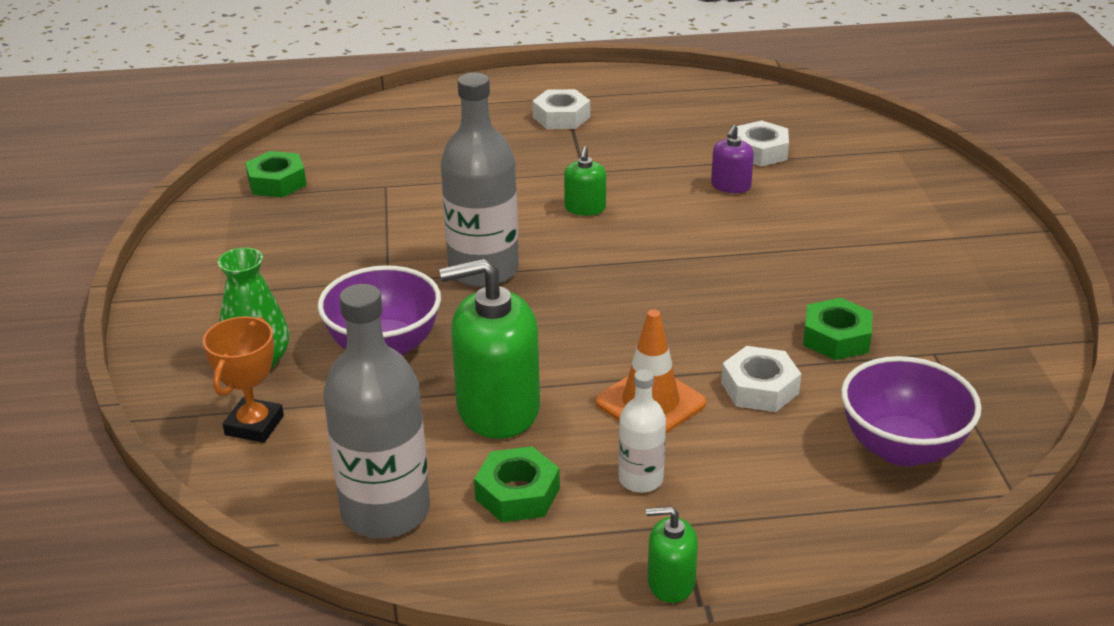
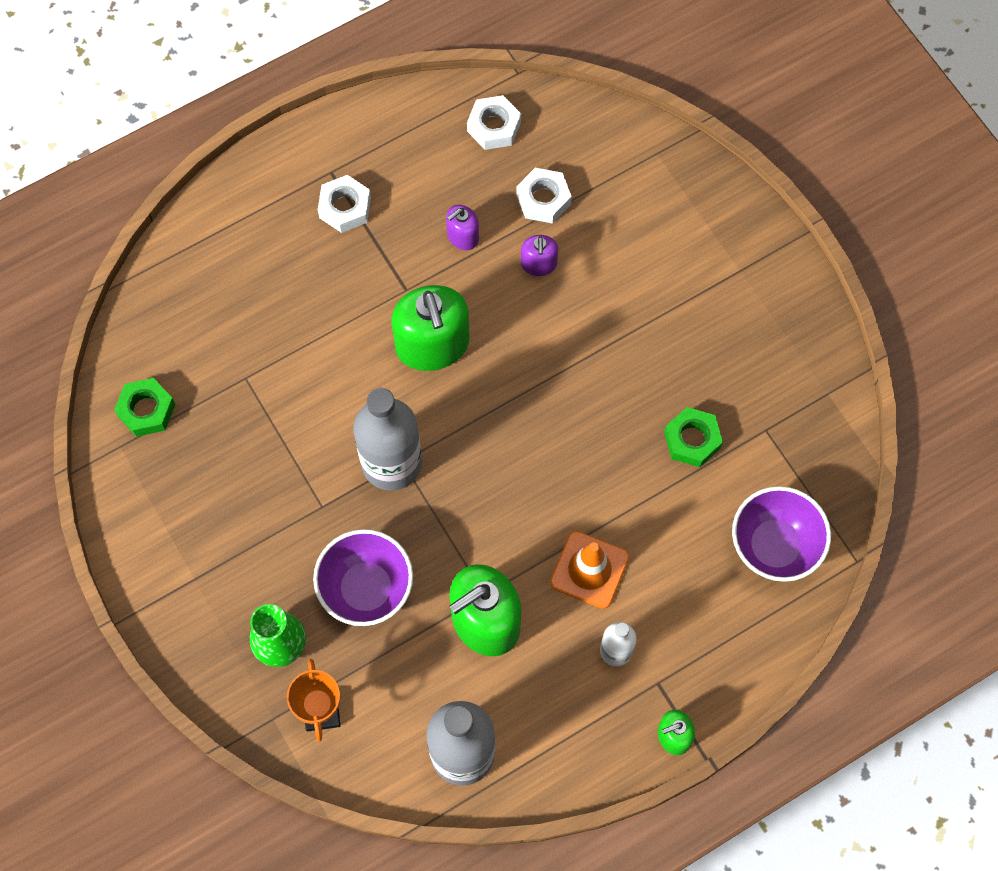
camera: 25 degrees left, 35 degrees up
(517, 493) = (541, 699): green nut -> none
(585, 208) = (432, 344): green soap dispenser -> green soap dispenser, size x2.03
(663, 154) = (462, 236): none -> purple soap dispenser
(760, 388) = (658, 521): white nut -> white nut (494, 127)

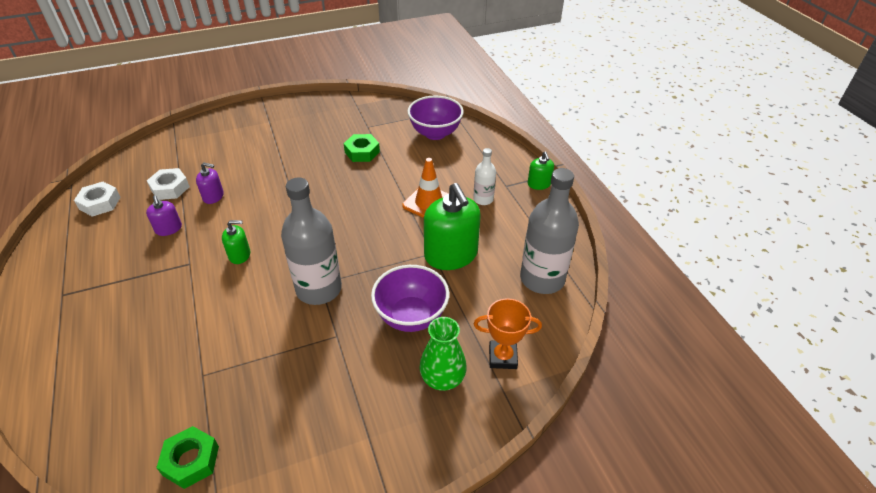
camera: 80 degrees left, 25 degrees down
(345, 208) = (98, 290): white nut -> none
(432, 344) = (239, 255): green soap dispenser -> green soap dispenser, size x0.49

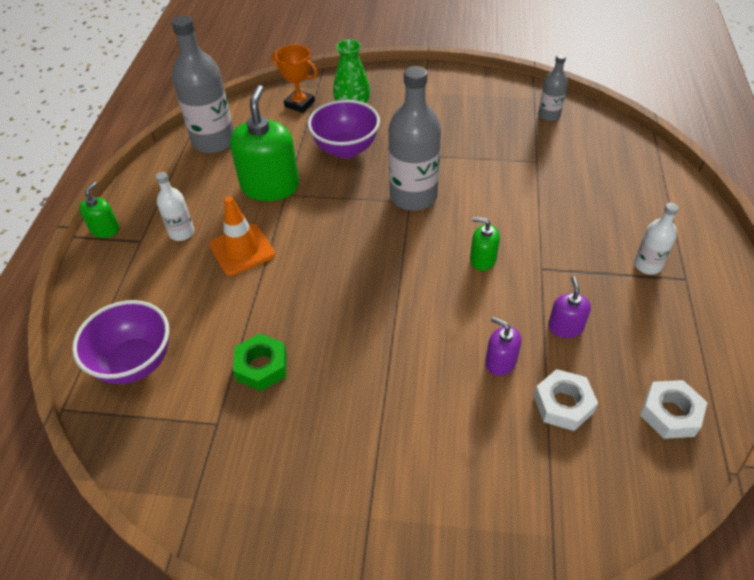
camera: 150 degrees left, 5 degrees up
(94, 295) = (647, 265): none -> white bottle
(191, 460) = (549, 115): green nut -> grey bottle

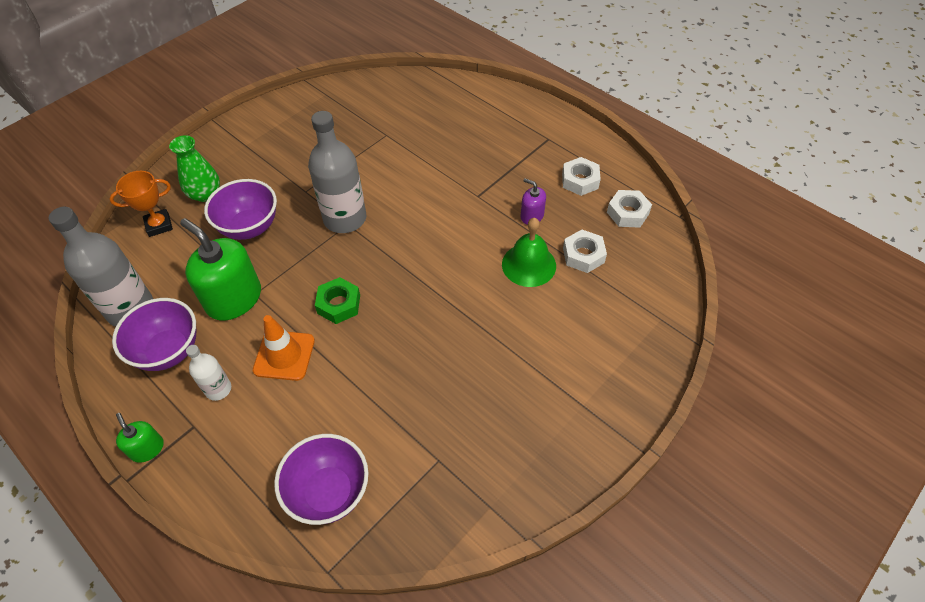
camera: 55 degrees left, 5 degrees up
(194, 184) = (168, 351): none -> purple bowl
(261, 366) = (413, 403): green nut -> green nut (339, 304)
(482, 259) = (441, 219): green soap dispenser -> none
(500, 362) = (529, 265): purple soap dispenser -> green bell
(549, 115) = (351, 99): grey bottle -> none
(647, 265) = (523, 147): white bottle -> none
(662, 340) = (580, 180): none -> white nut

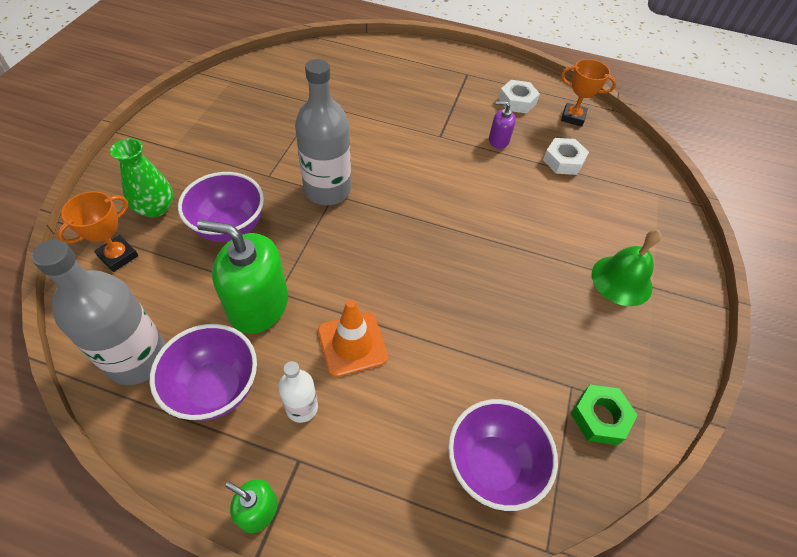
camera: 30 degrees left, 0 degrees up
(339, 304) = (376, 273): green nut -> green nut (599, 417)
(529, 265) = (525, 182): green bell -> green bell (621, 280)
(627, 213) = (573, 117): white nut -> orange trophy

